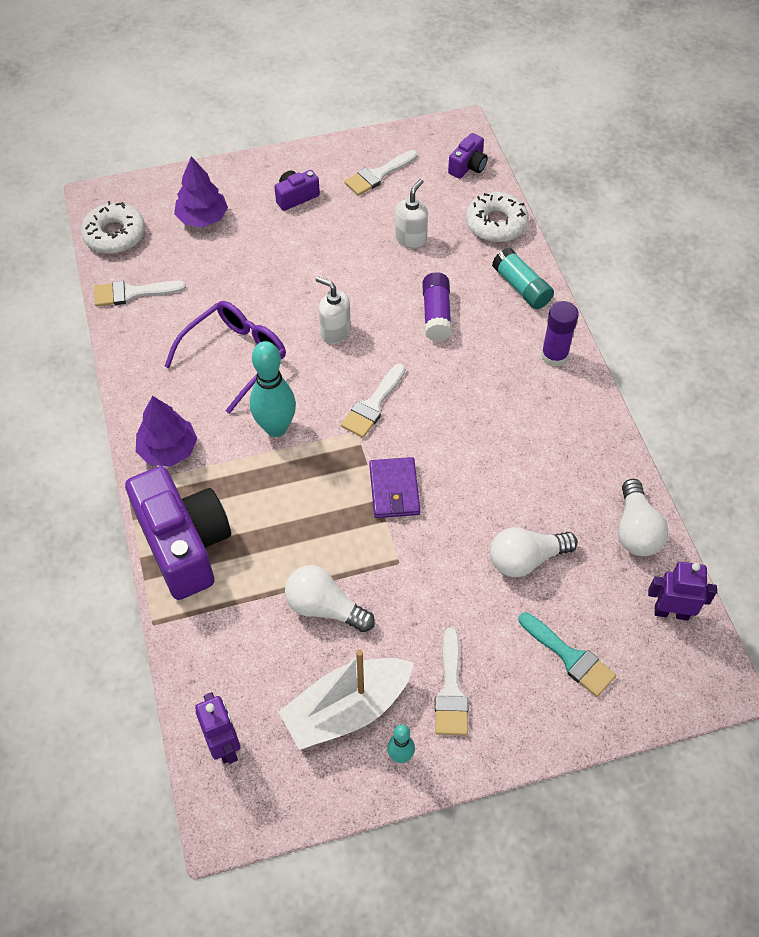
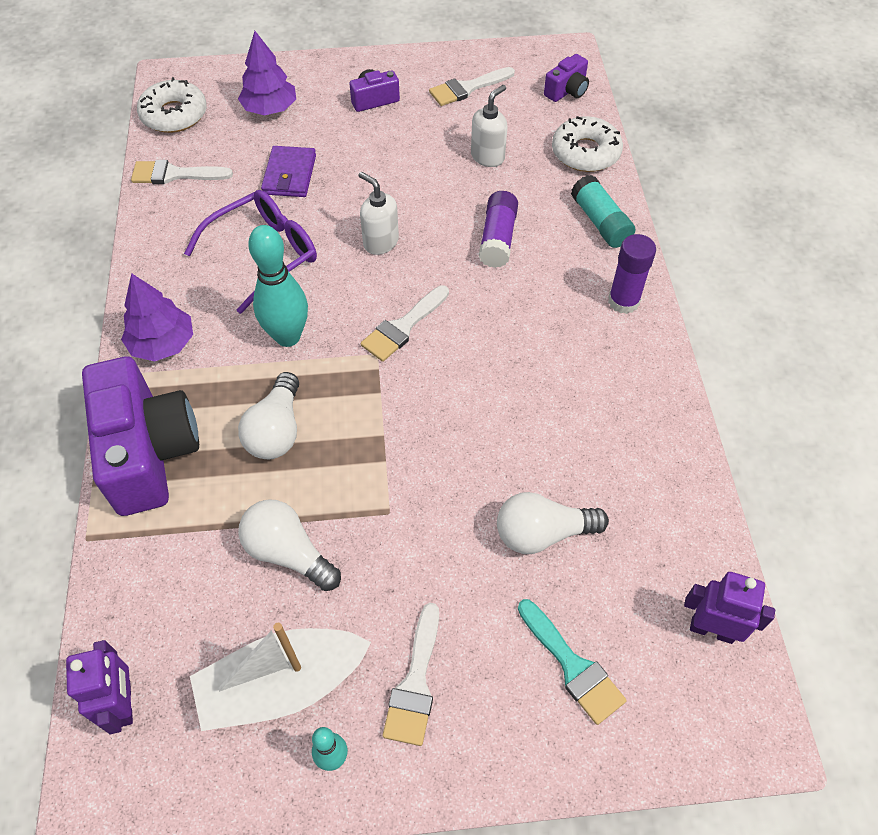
camera: 10 degrees right, 0 degrees up
(394, 490) = (404, 426): purple wallet -> purple wallet (289, 175)
(636, 530) = (684, 518): white light bulb -> white light bulb (276, 430)

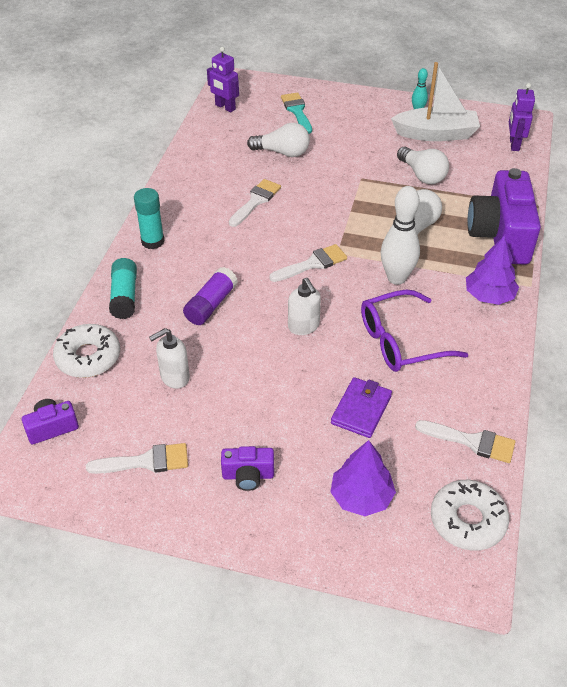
camera: 160 degrees left, 10 degrees down
(288, 336) = (396, 278): turquoise bowling pin -> white bowling pin
(415, 683) = (372, 122): white brush -> white brush (256, 201)
(623, 301) = (152, 241): purple glue stick -> turquoise glue stick

